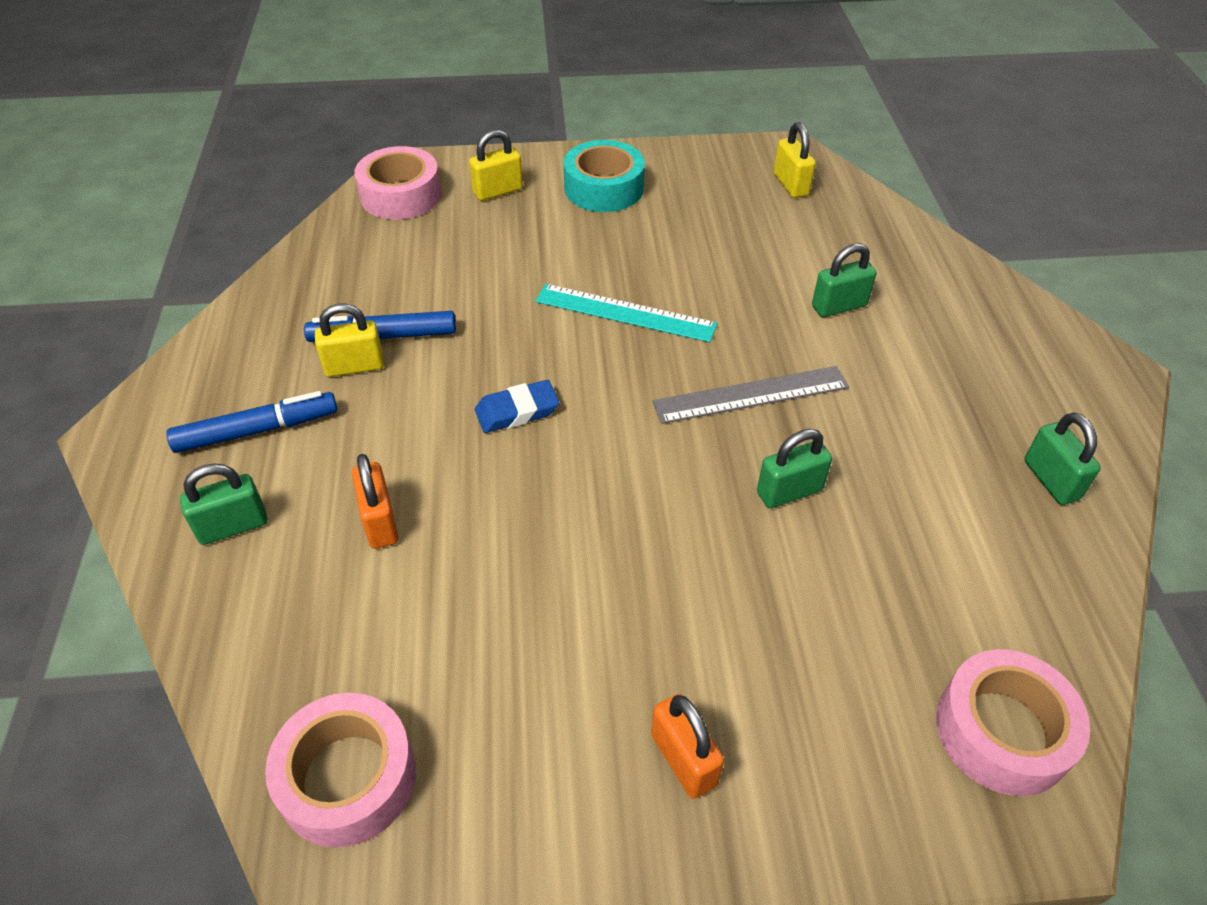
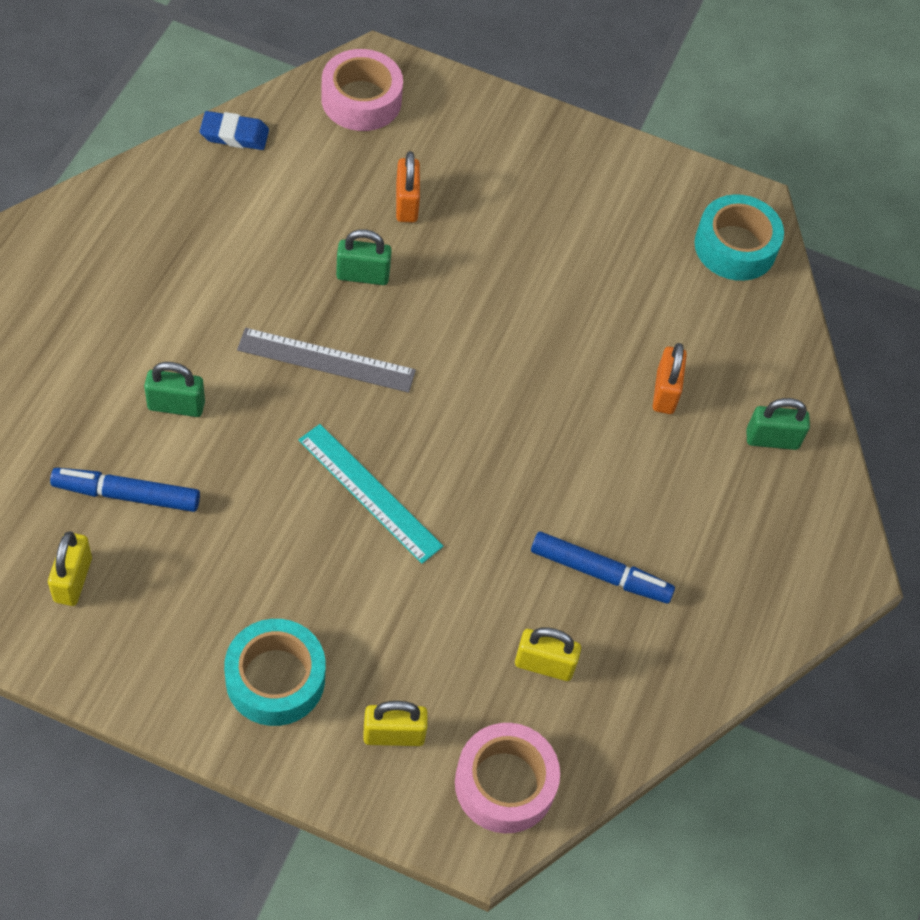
camera: 160 degrees left, 10 degrees up
(257, 430) = (737, 520): blue marker -> blue marker (126, 495)
(348, 778) = (735, 246): pink tape -> turquoise tape
(354, 366) = (637, 549): yellow padlock -> yellow padlock (544, 664)
(517, 411) = (521, 436): blue eraser -> blue eraser (234, 134)
(683, 760) = (545, 169): orange padlock -> orange padlock (406, 203)
(1051, 480) = (175, 195): green padlock -> none

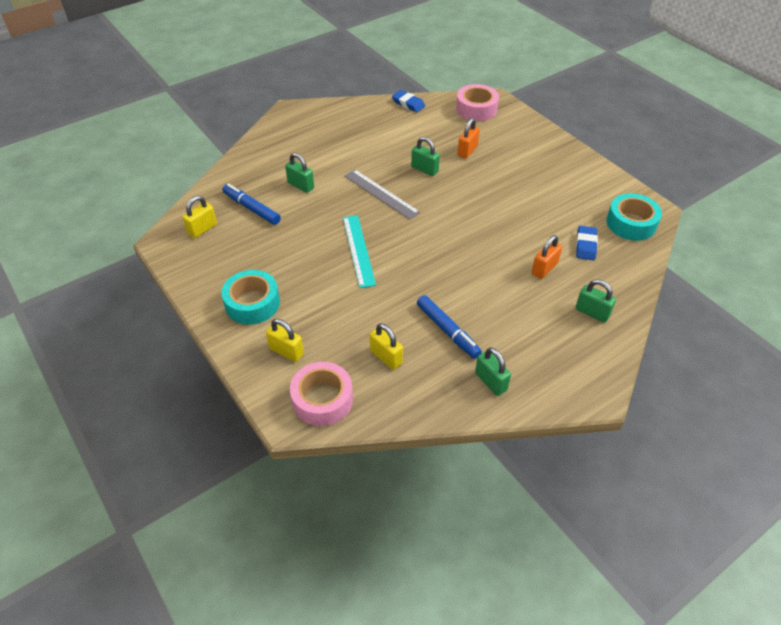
camera: 40 degrees right, 10 degrees down
(697, 319) = (585, 245): none -> blue eraser
(710, 627) = (490, 382): none -> green padlock

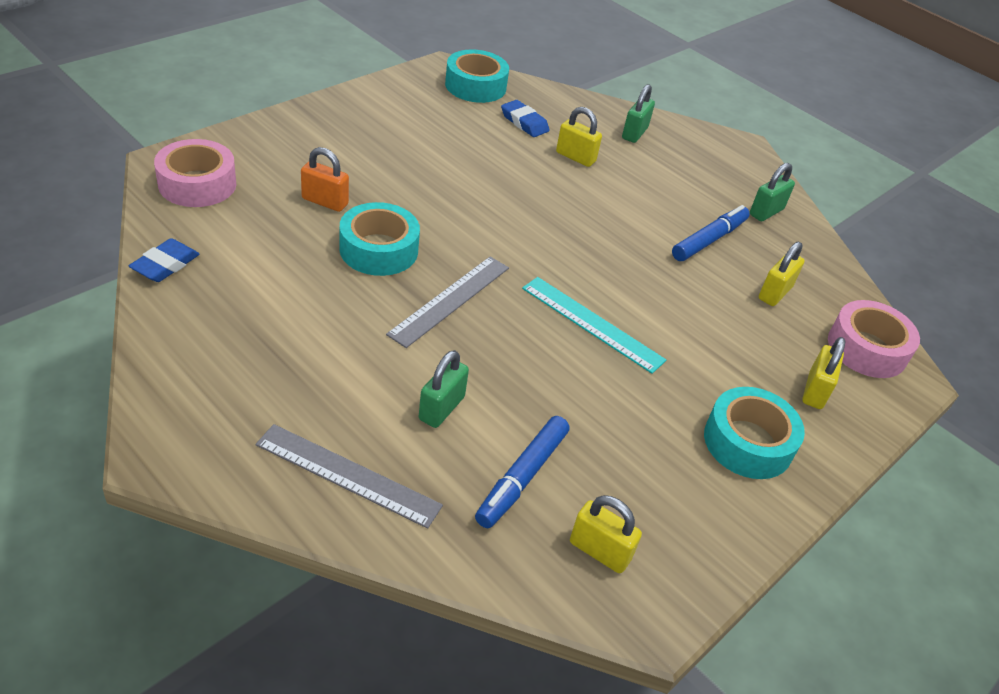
camera: 105 degrees left, 5 degrees down
(267, 156) = (348, 475): none -> grey ruler
(358, 250) = (592, 323): turquoise ruler -> turquoise ruler turned 60 degrees clockwise
(424, 169) = (379, 249): green padlock -> turquoise tape
(544, 269) = (575, 157): orange padlock -> yellow padlock
(585, 245) = (524, 122): blue eraser -> blue eraser turned 45 degrees clockwise

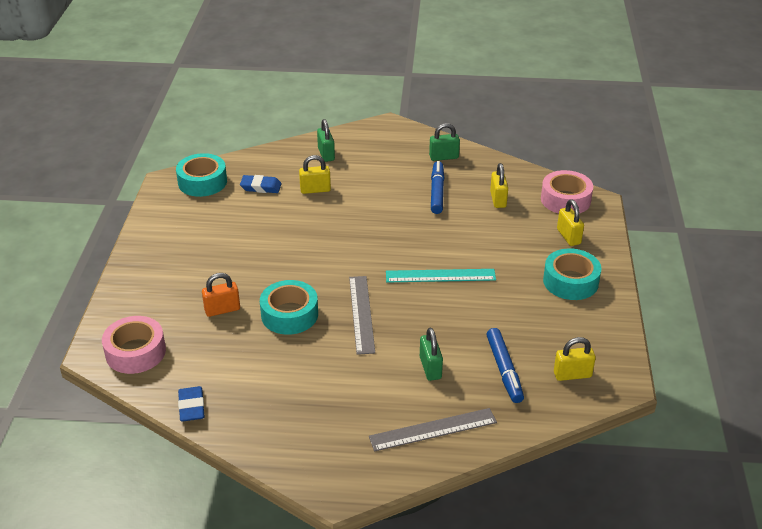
camera: 35 degrees left, 5 degrees down
(766, 212) = (444, 157): green padlock -> green padlock turned 75 degrees clockwise

